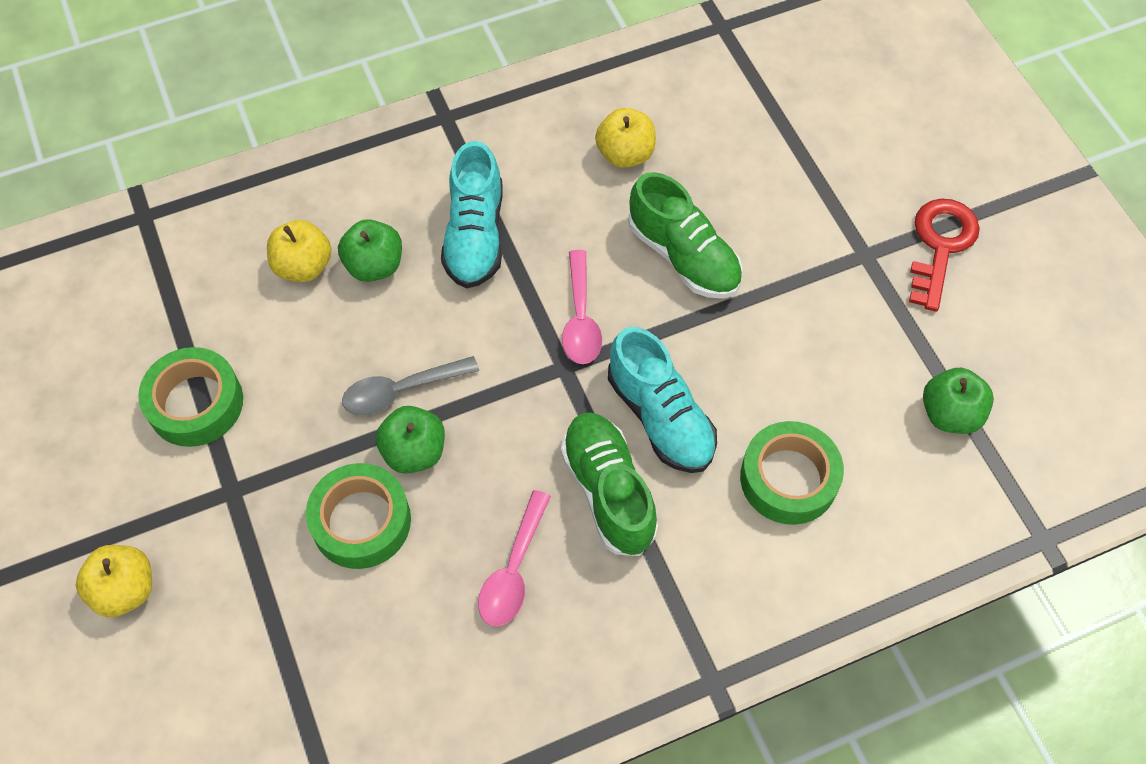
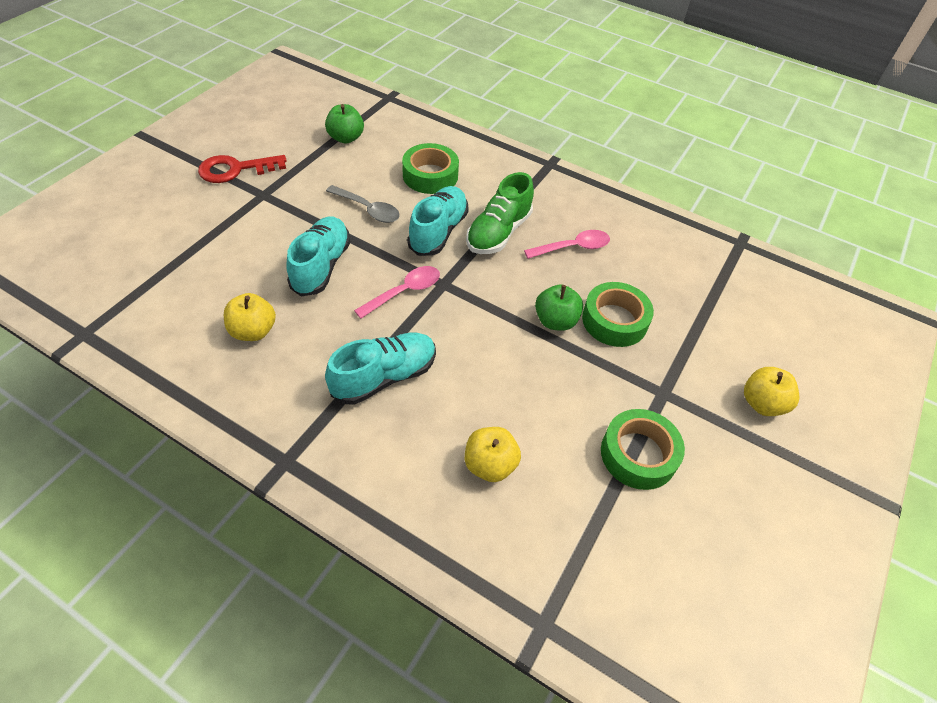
camera: 130 degrees left, 10 degrees down
(374, 265) = (453, 420): green apple -> none
(401, 390) = (526, 349): grey spoon -> grey spoon (368, 209)
(683, 256) = (321, 266): green shoe -> turquoise shoe

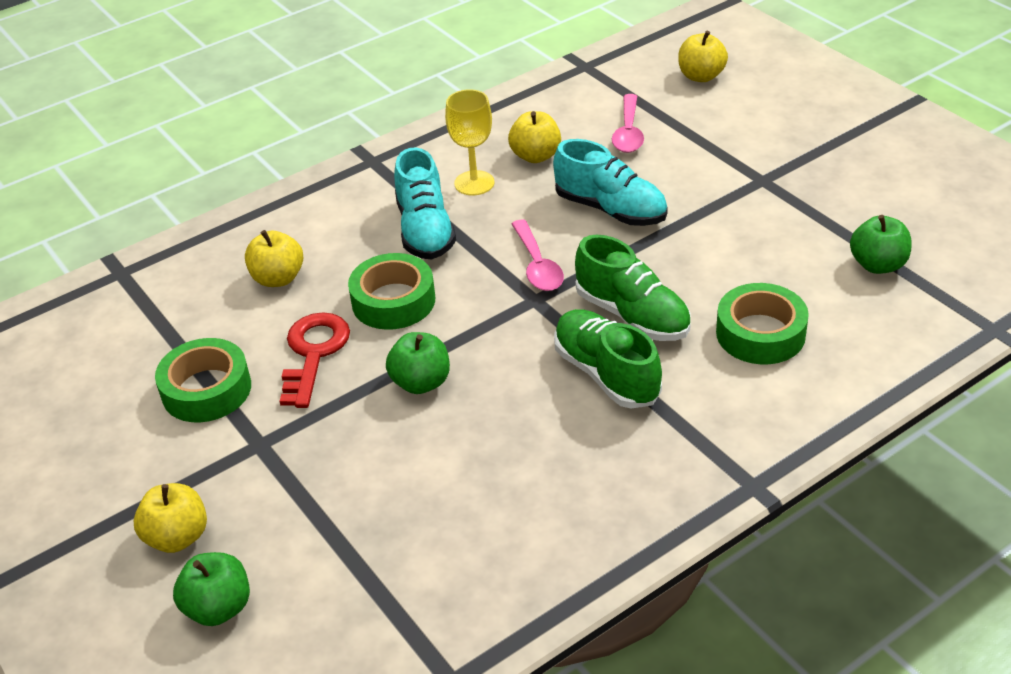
camera: 120 degrees right, 10 degrees down
(106, 249) = (701, 76): none -> yellow apple
(235, 170) = (821, 163): red key -> red key (314, 353)
(305, 363) = (474, 183): none -> yellow goblet
(368, 209) = (702, 261): grey spoon -> none
(438, 232) = (632, 315): turquoise shoe -> green shoe
(573, 247) = (541, 445): pink spoon -> pink spoon (628, 132)
(614, 320) = (389, 440): green tape -> green tape (393, 301)
(785, 356) = (218, 607): none -> green apple

